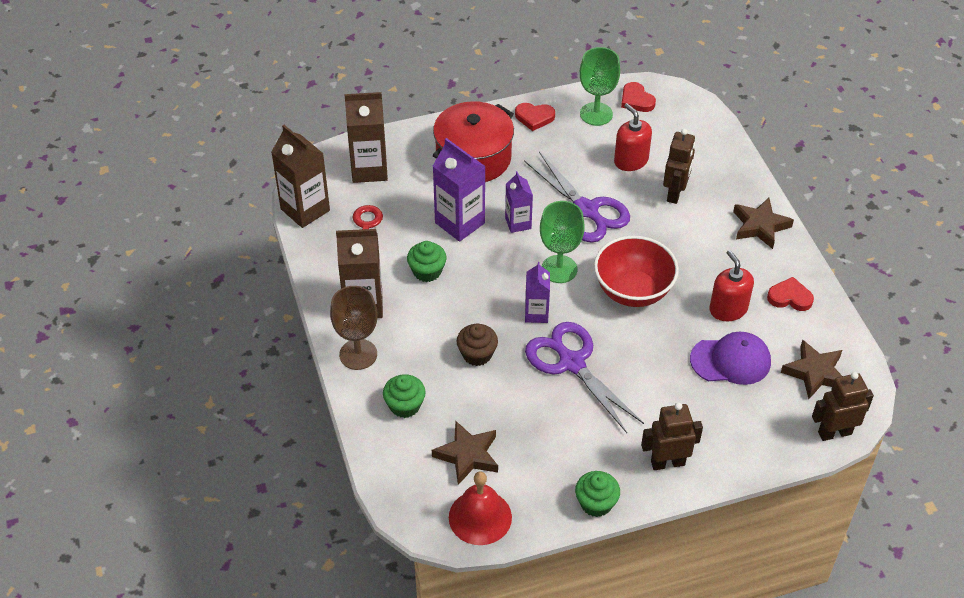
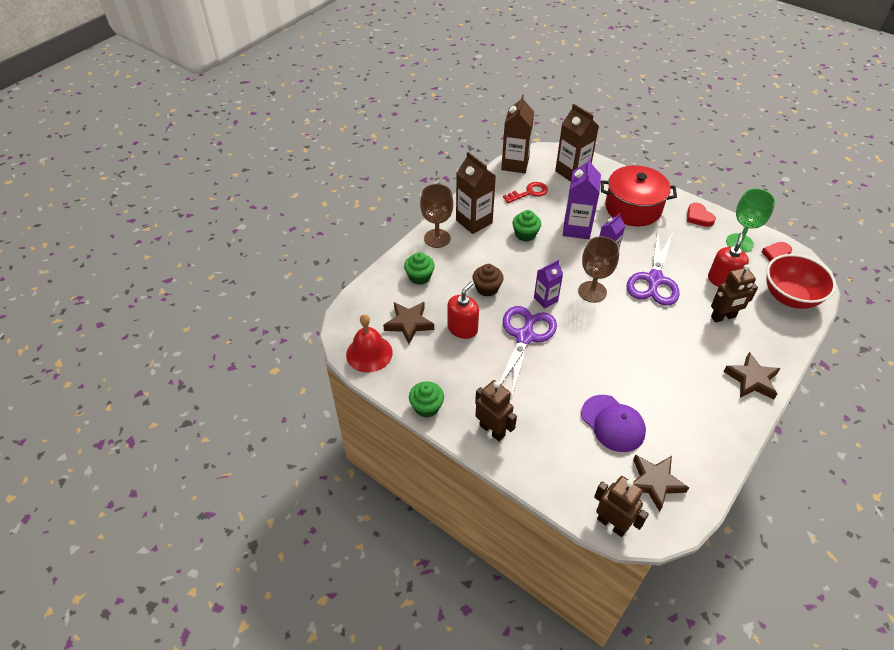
camera: 55 degrees right, 0 degrees up
(559, 269) = (592, 292): green goblet -> brown goblet
(633, 291) = (615, 338): red bowl -> red bowl (789, 297)
(728, 309) = (656, 398): red soap dispenser -> red soap dispenser (462, 328)
(790, 297) = (707, 431): red heart -> none

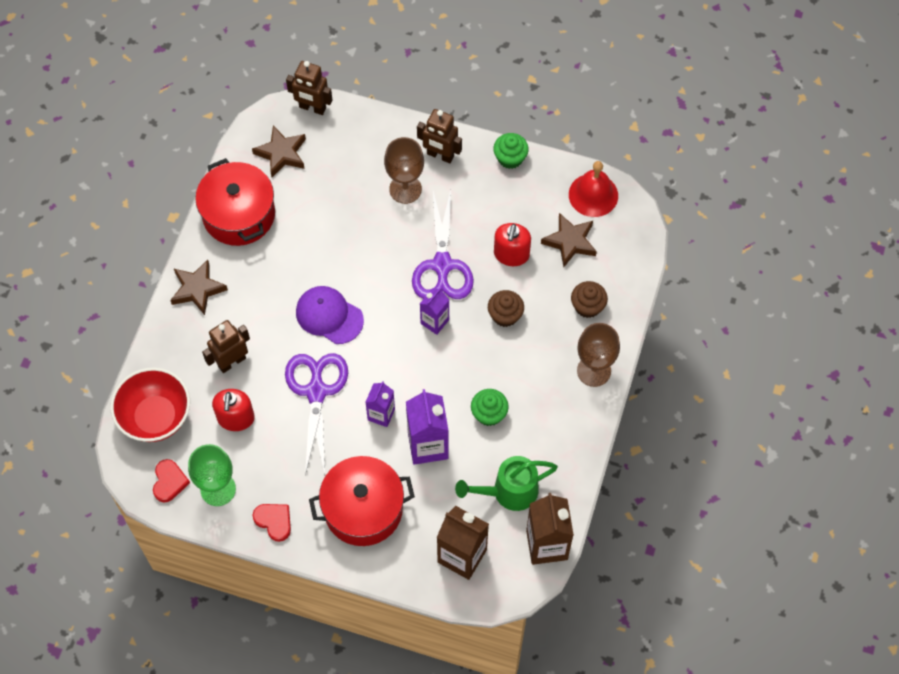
camera: 160 degrees right, 15 degrees up
(419, 277) = (587, 306): green cupcake -> brown cupcake
(474, 221) = (560, 414): brown carton -> none
(529, 193) = (508, 492): red key -> green watering can
(592, 292) = (385, 350): brown goblet -> brown goblet (405, 189)
(613, 423) = (329, 197): purple cap -> purple cap (329, 316)
(707, 434) = (239, 214): none -> red pot

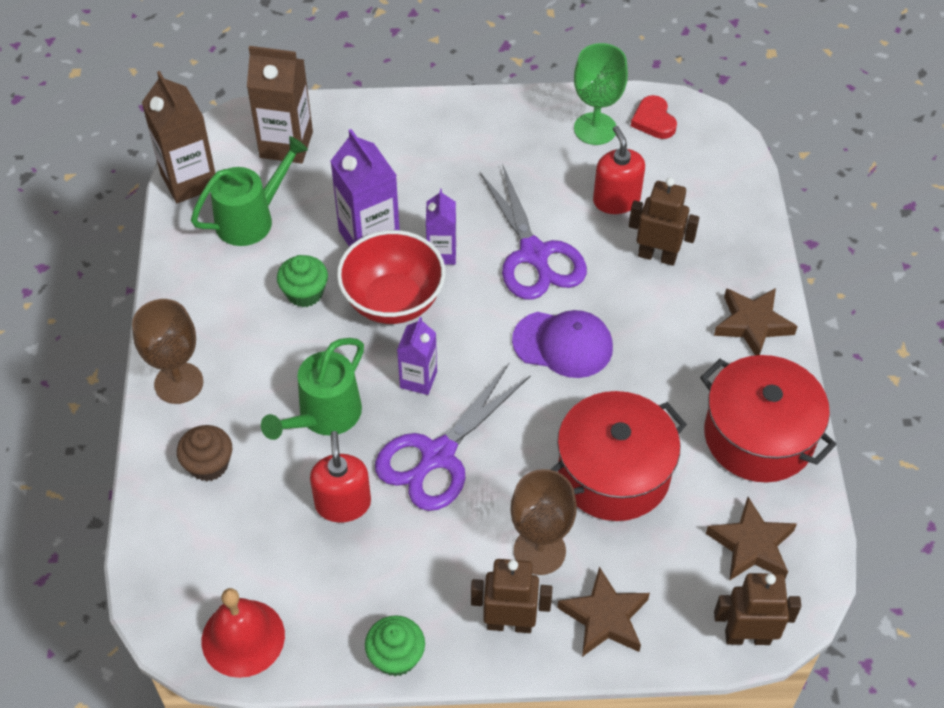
camera: 160 degrees right, 10 degrees down
(156, 417) = (710, 174): red bowl -> red bowl (393, 301)
(231, 362) = (657, 256): brown robot -> brown robot turned 105 degrees counterclockwise
(274, 521) = (515, 118): red heart -> none
(363, 509) = (419, 156): red pot -> red pot (613, 473)
(442, 266) = (437, 456): purple scissors -> purple scissors turned 120 degrees counterclockwise
(505, 315) = (323, 417): brown cupcake -> green watering can
(570, 242) = (260, 550): brown star -> brown star (604, 618)

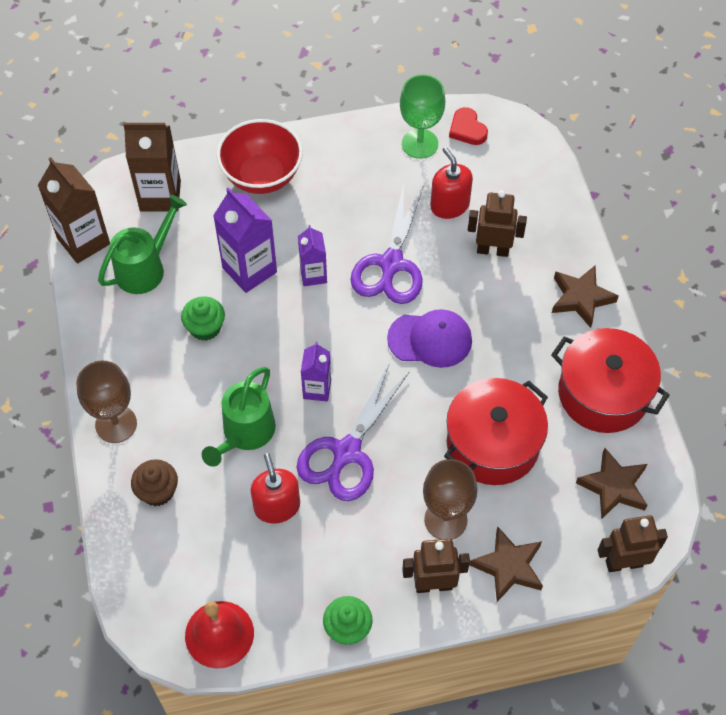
camera: 10 degrees left, 5 degrees up
(393, 301) = (281, 323): red bowl -> red bowl (262, 176)
(534, 255) = (391, 264): purple scissors -> purple scissors turned 45 degrees clockwise

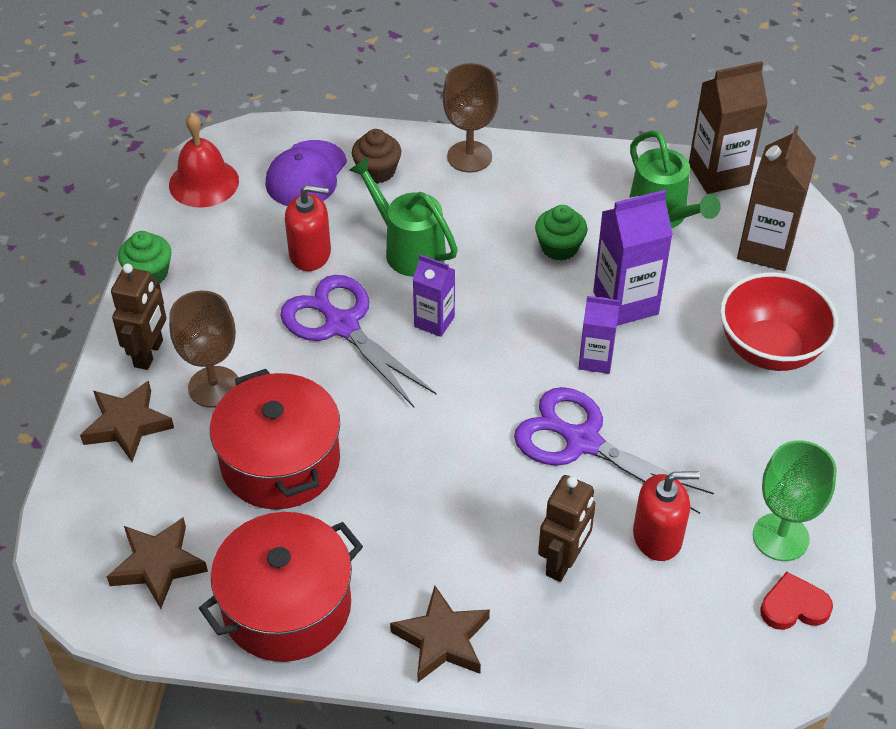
camera: 110 degrees right, 10 degrees down
(430, 339) = (452, 447): purple cap -> purple cap (306, 174)
(624, 563) = (62, 536): brown robot -> none

